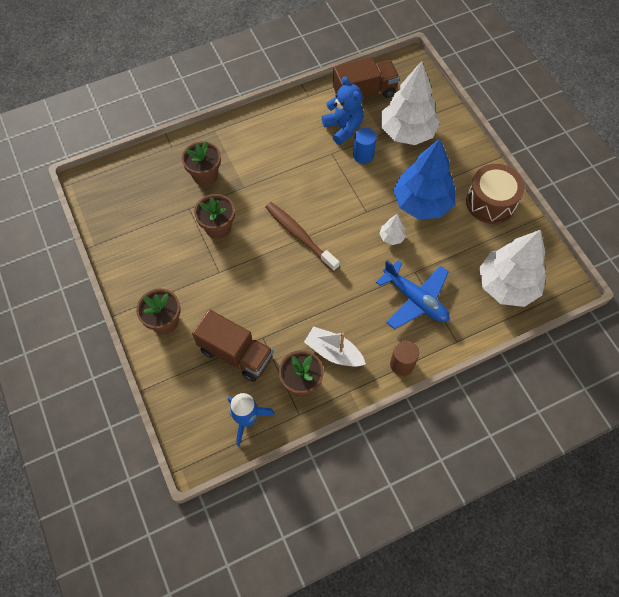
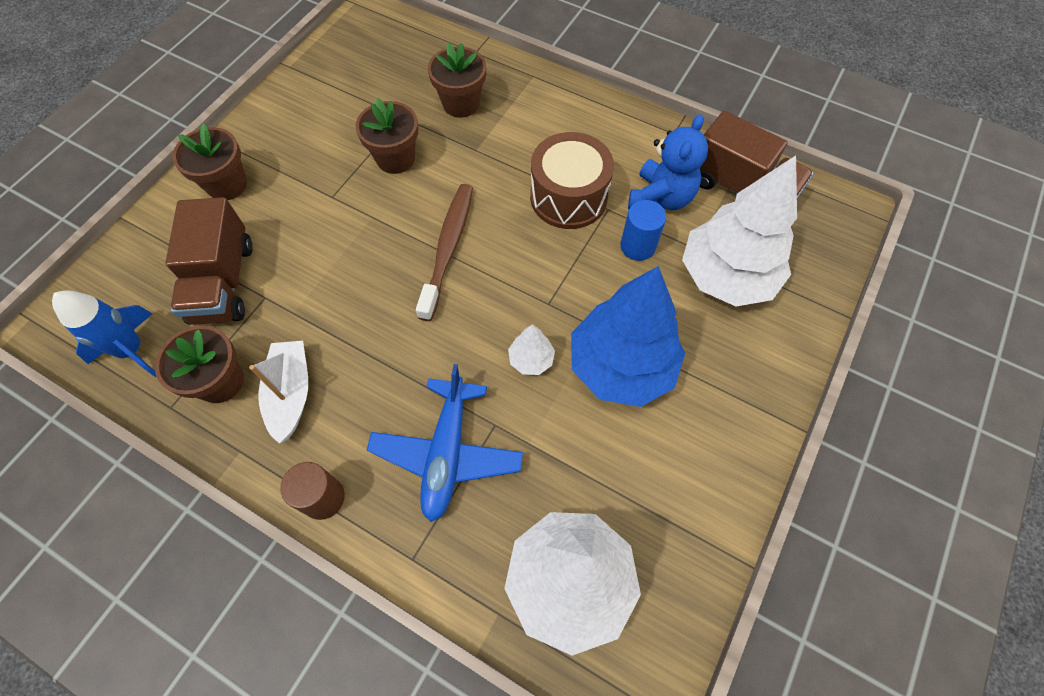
camera: 55 degrees right, 0 degrees up
(490, 202) = (706, 464): brown drum -> brown drum (568, 197)

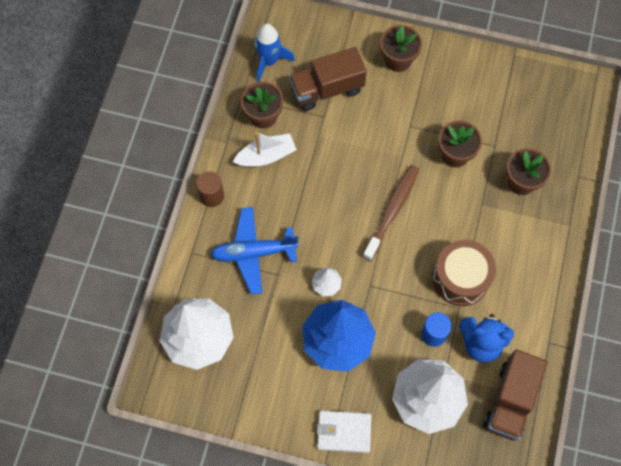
camera: 75 degrees right, 5 degrees up
(448, 249) = (392, 211): brown toothbrush -> brown toothbrush turned 60 degrees counterclockwise
(759, 392) = (344, 432): none -> white wallet

